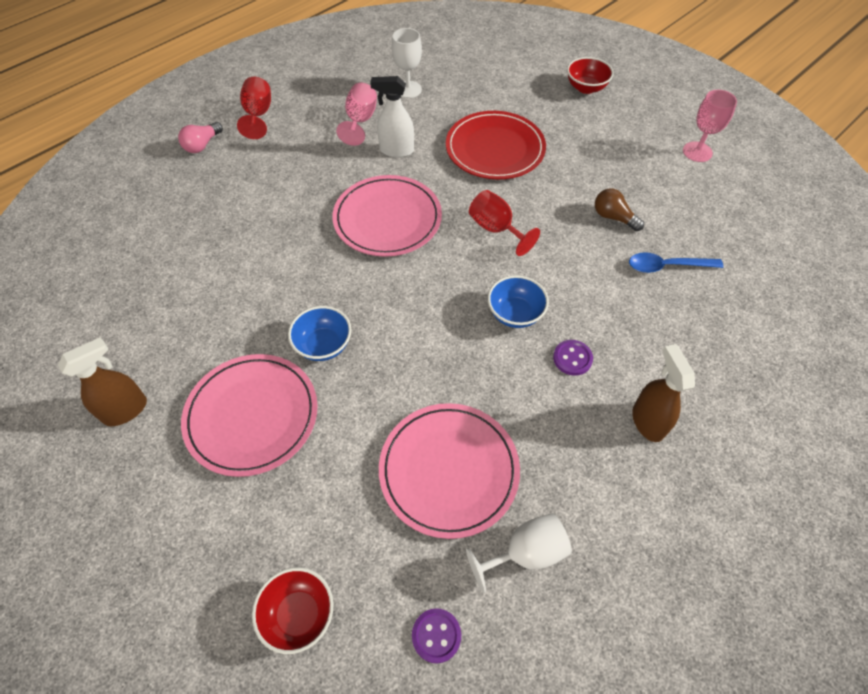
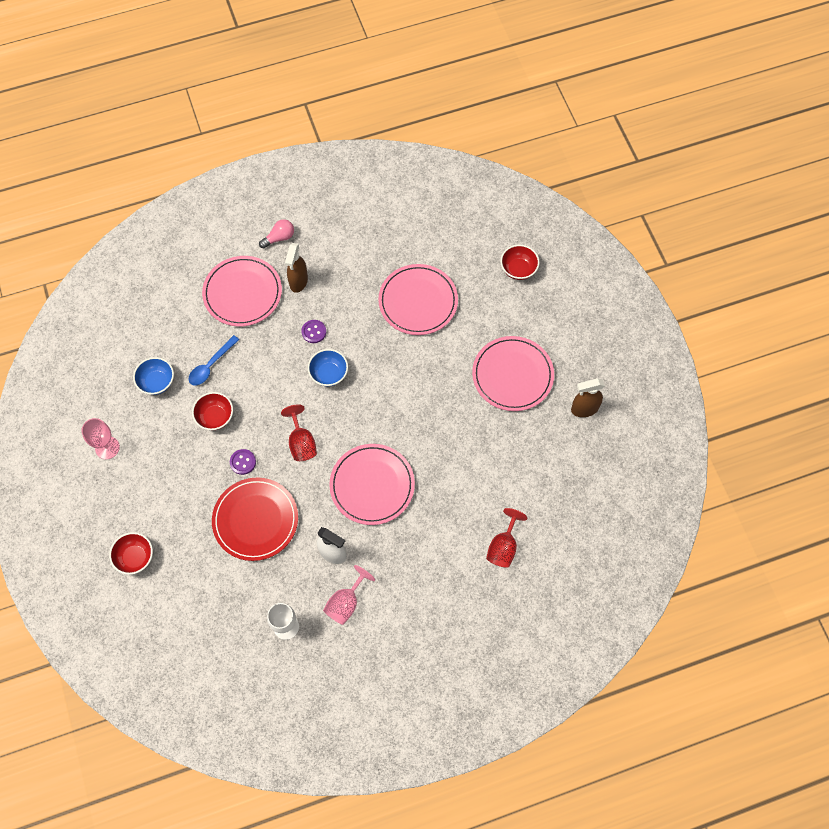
camera: 155 degrees left, 10 degrees up
(202, 145) = (486, 632): pink light bulb -> pink light bulb (279, 238)
(258, 115) = (429, 651): red goblet -> red goblet (503, 547)
(323, 345) = (456, 403): blue bowl -> blue bowl (157, 382)
(436, 635) = (460, 236): purple button -> purple button (243, 462)
(525, 553) = (401, 250): white goblet -> none
(613, 217) = (215, 417): brown light bulb -> red bowl
(667, 266) = (211, 365): blue spoon -> blue spoon turned 105 degrees clockwise
(709, 370) = (242, 293): none -> pink plate

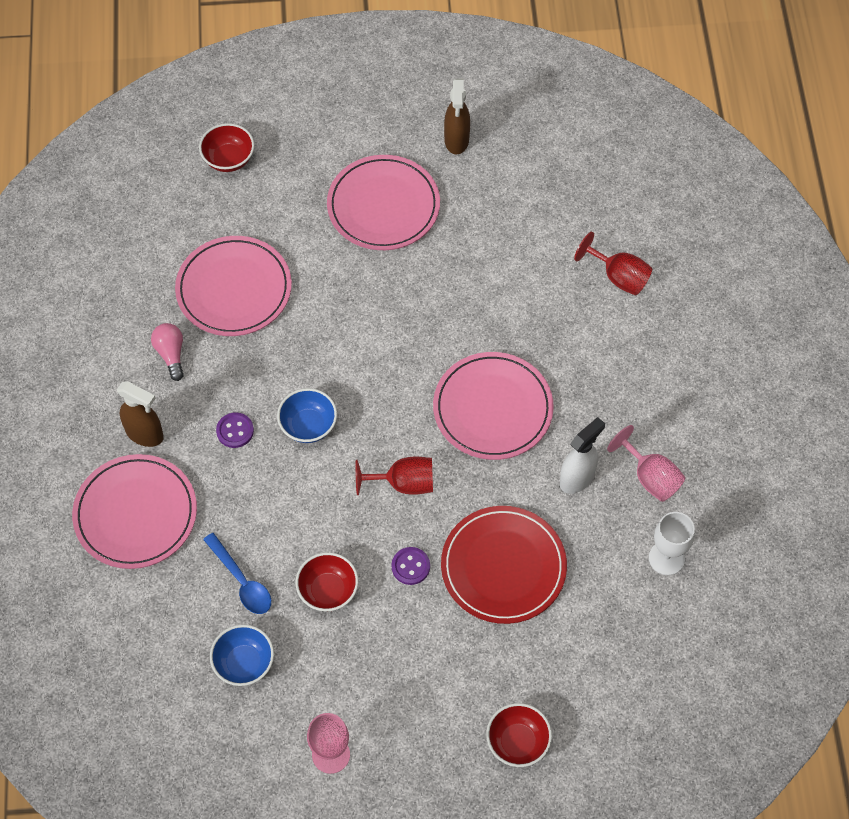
camera: 75 degrees left, 5 degrees down
(279, 238) = (60, 444): pink light bulb -> pink light bulb (171, 354)

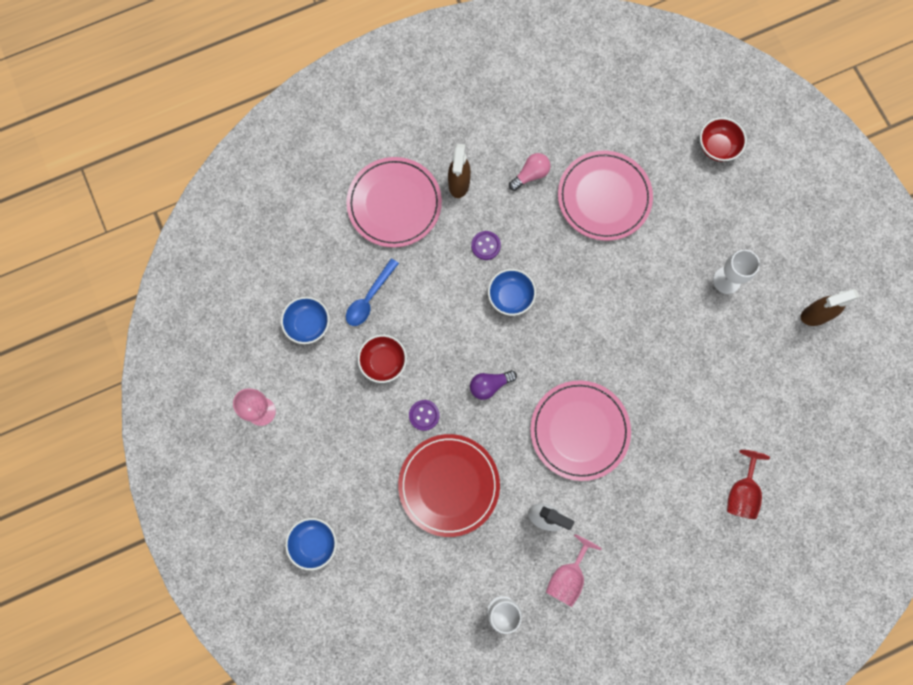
camera: 70 degrees right, 15 degrees up
(383, 206) = (726, 280): pink plate -> white goblet
(403, 483) = (489, 385): red goblet -> purple light bulb
(517, 742) = (314, 543): red bowl -> blue bowl

